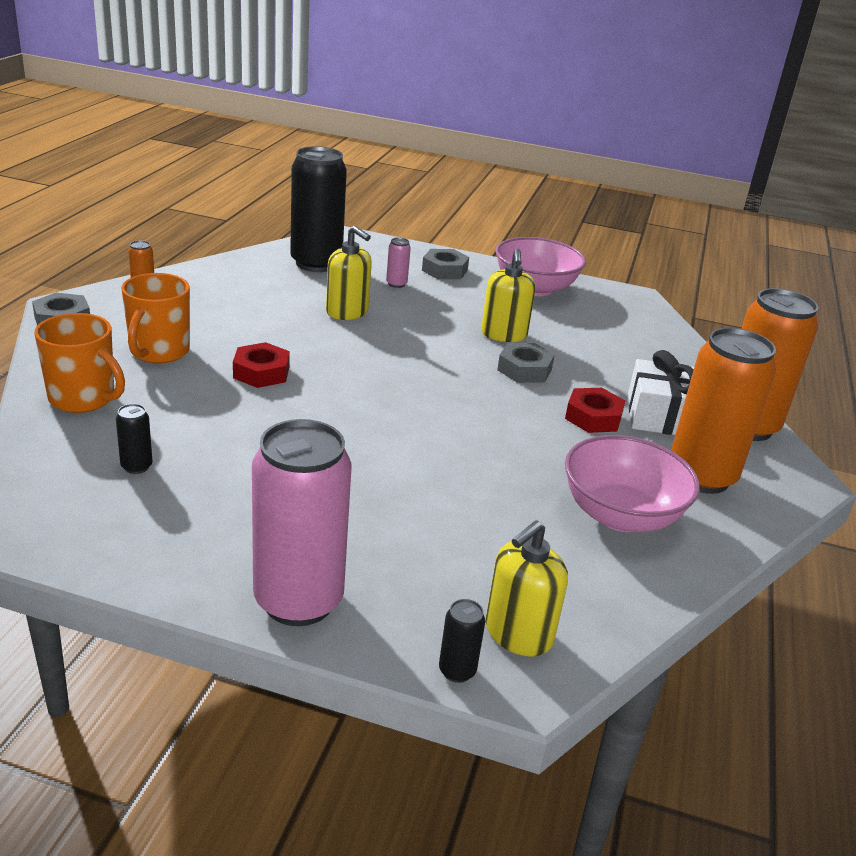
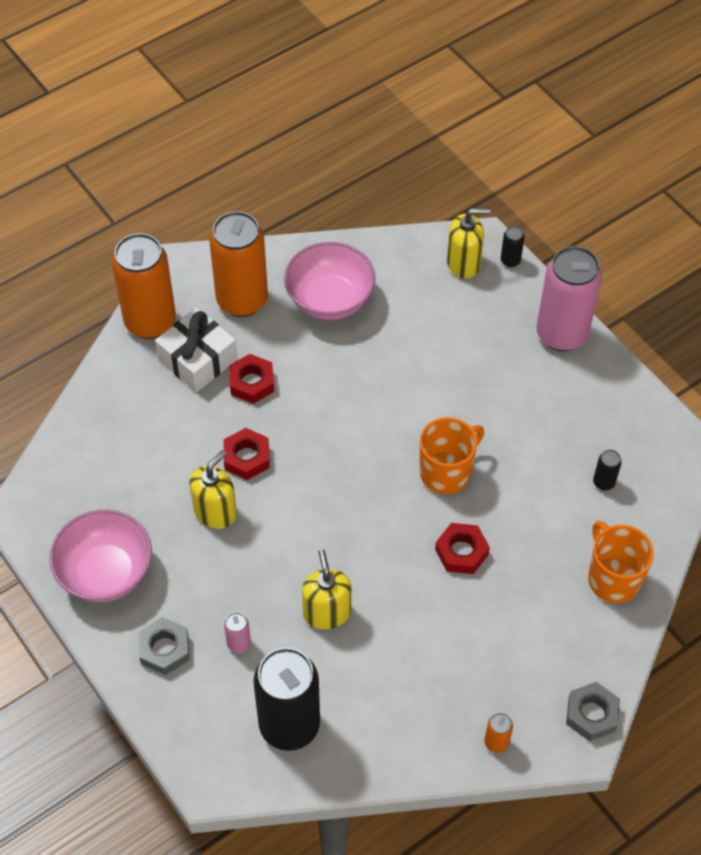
camera: 140 degrees left, 25 degrees up
(158, 352) = (529, 620): orange mug -> orange mug (446, 472)
(524, 370) = (247, 457): grey nut -> red nut

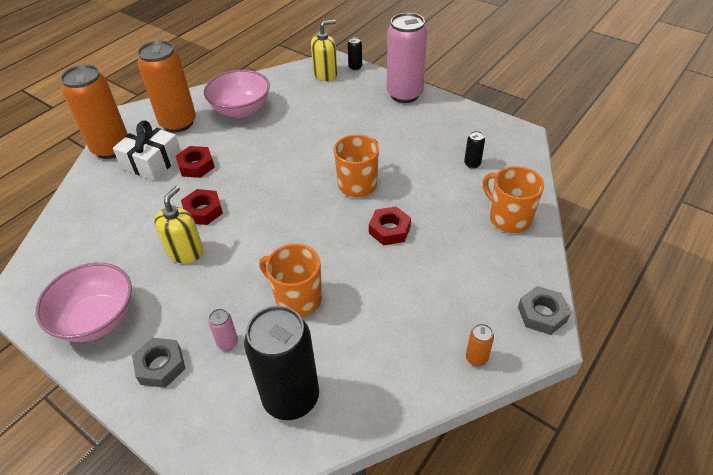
camera: 15 degrees left, 10 degrees down
(326, 612) = (297, 298): yellow soap dispenser -> orange mug

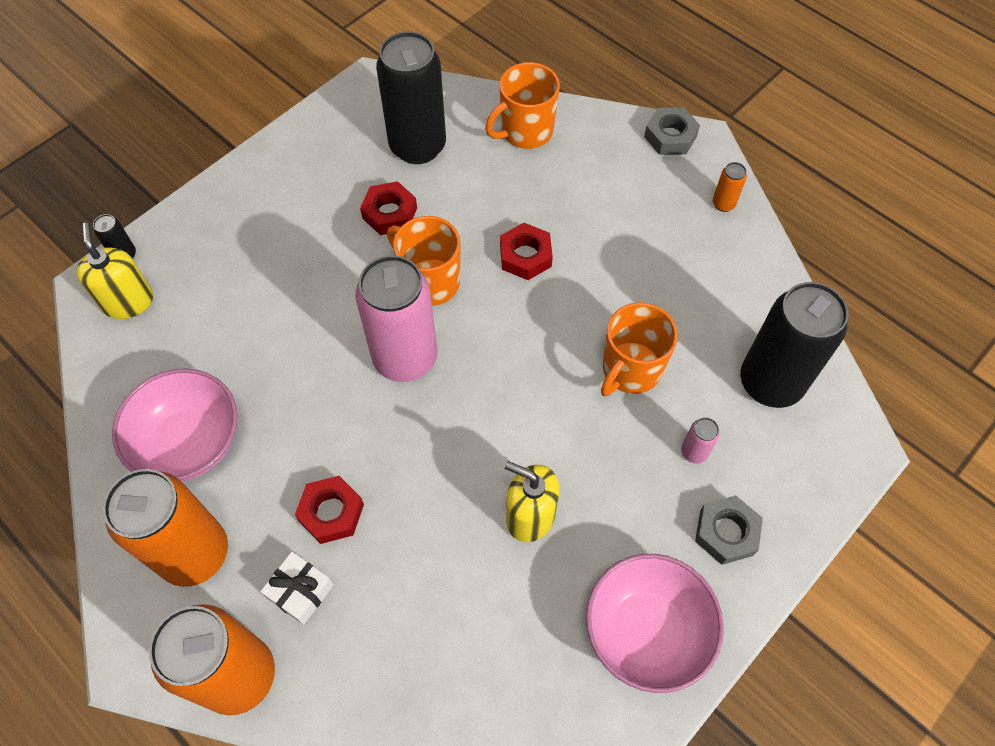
camera: 85 degrees left, 15 degrees up
(152, 162) = (300, 591): white gift -> white gift, size x0.61
(203, 211) = (446, 495): red nut -> red nut (389, 213)
(404, 94) = (231, 197): pink can -> pink can (405, 358)
(472, 164) = (417, 146): black can -> black can, size x2.48

